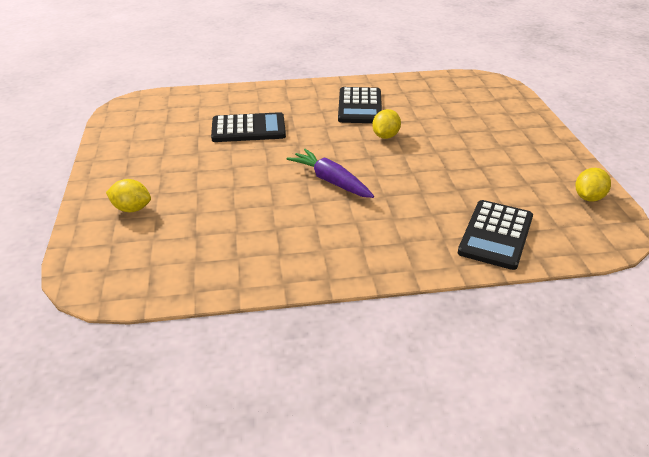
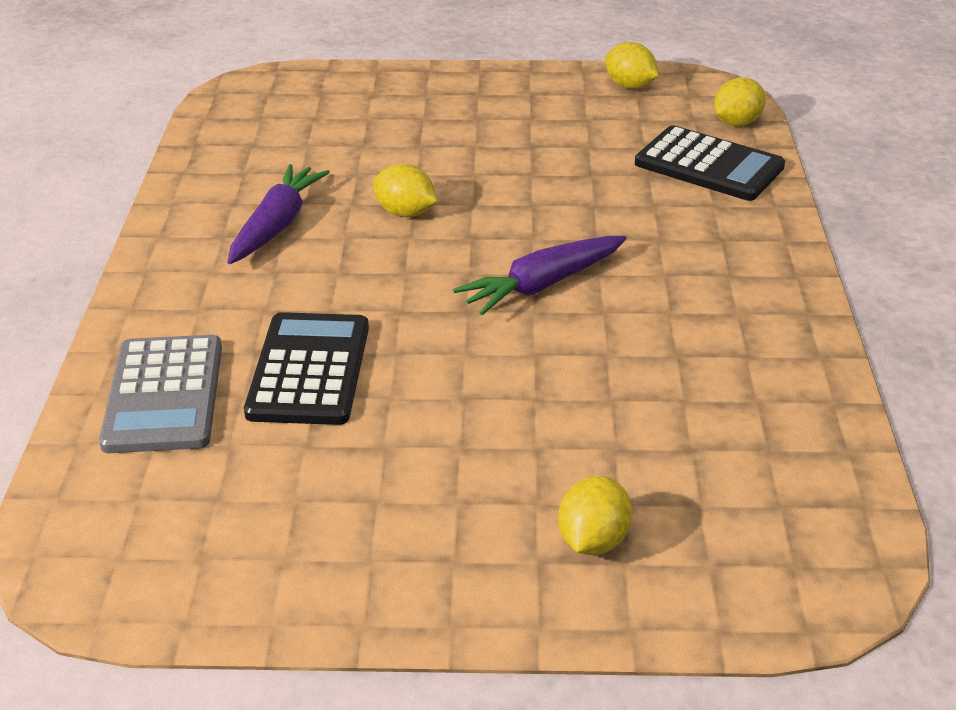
camera: 80 degrees left, 0 degrees up
(228, 102) = (164, 395): none -> grey calculator
(360, 106) = (277, 225): black calculator -> purple carrot
(567, 246) = (736, 123): none -> yellow lemon

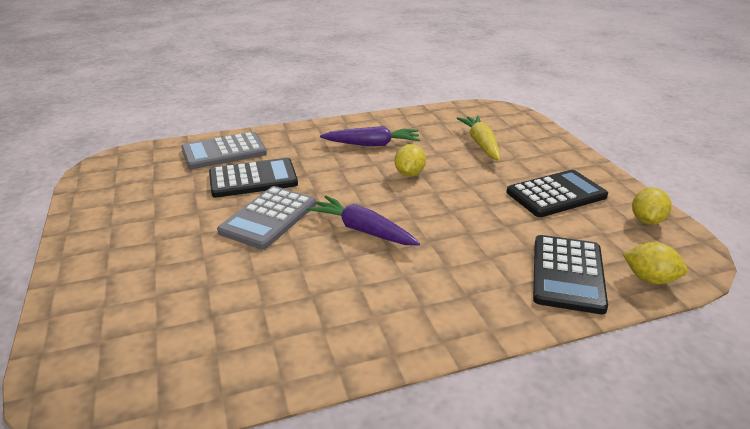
camera: 70 degrees right, 5 degrees down
(357, 132) = (481, 144): none -> yellow carrot
(456, 367) = (269, 218): none -> grey calculator
(539, 120) = (556, 194): none -> black calculator
(593, 540) = (123, 290): yellow lemon -> none

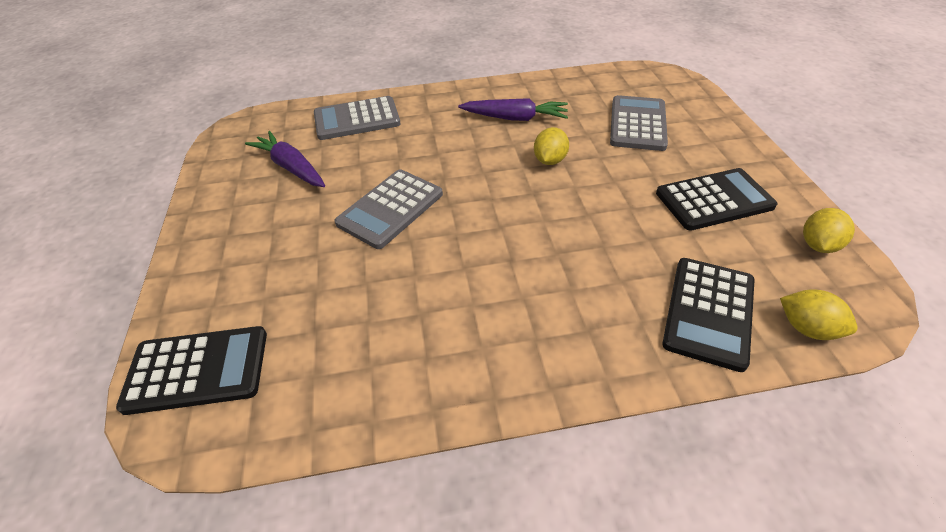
camera: 10 degrees right, 15 degrees up
(253, 179) = (381, 157): black calculator -> black calculator (197, 370)
(363, 230) = (487, 233): purple carrot -> purple carrot (291, 167)
(481, 144) = (637, 124): yellow carrot -> grey calculator

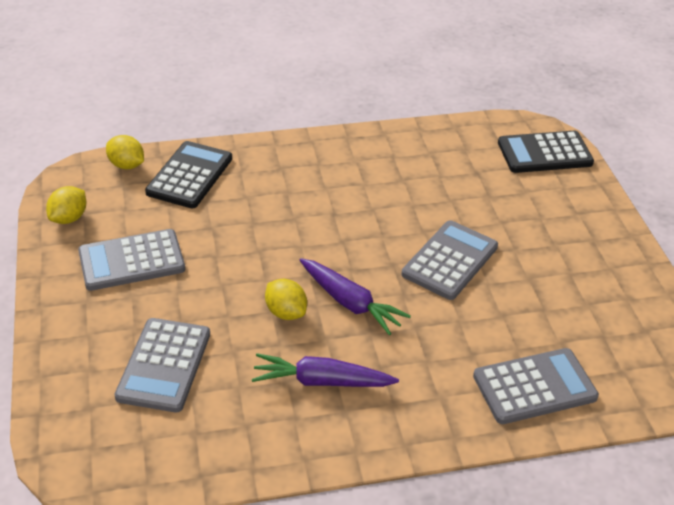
camera: 175 degrees right, 5 degrees down
(291, 167) = (577, 312): purple carrot -> purple carrot (350, 303)
(549, 160) = (286, 312): yellow lemon -> yellow lemon turned 60 degrees counterclockwise
(714, 200) = (132, 261): black calculator -> grey calculator

